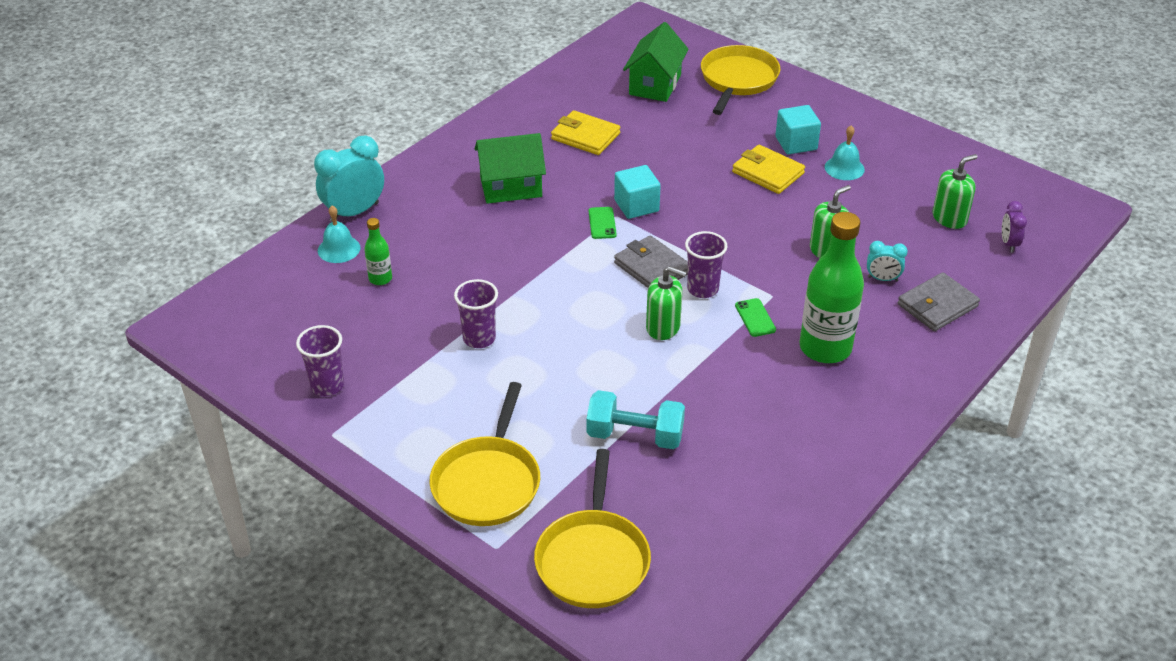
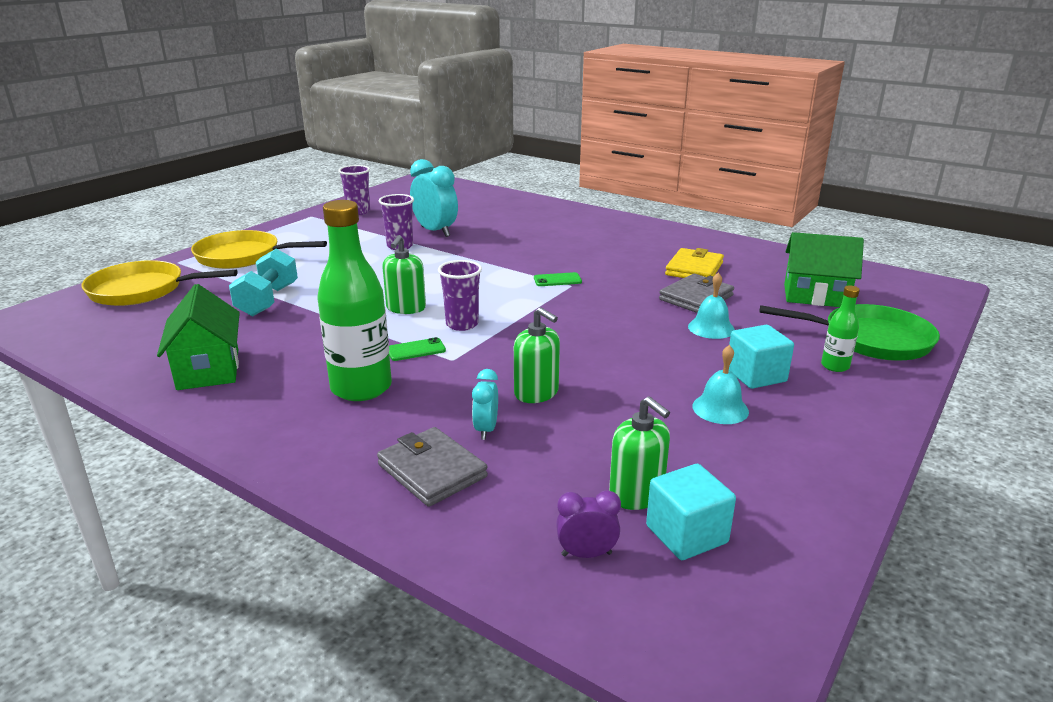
camera: 85 degrees right, 15 degrees down
(339, 249) = (503, 204): turquoise bell -> turquoise bell (711, 328)
(354, 212) = (547, 205): turquoise clock -> turquoise clock (435, 231)
(380, 279) = (470, 216): green bottle -> green bottle (835, 366)
(511, 187) = (598, 246): green house -> green house (208, 369)
(636, 206) = (590, 293): turquoise cube -> turquoise cube (686, 534)
(652, 268) = (493, 302): grey wallet -> grey wallet (696, 297)
(738, 80) = (870, 339): yellow pan -> green pan
(768, 173) = (681, 357): yellow wallet -> none

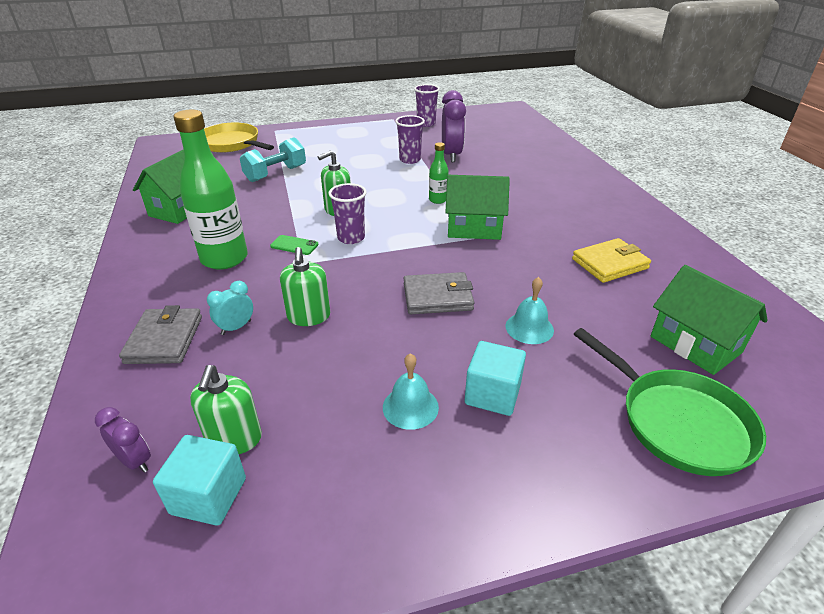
camera: 40 degrees right, 10 degrees up
(243, 256) = (311, 137): yellow pan -> none
(435, 231) = (451, 155): turquoise clock -> purple clock
(557, 280) = (474, 228): green phone -> green house
(696, 297) = (564, 292): grey wallet -> grey wallet (437, 297)
(835, 366) = (586, 428): green bottle -> green bottle (438, 200)

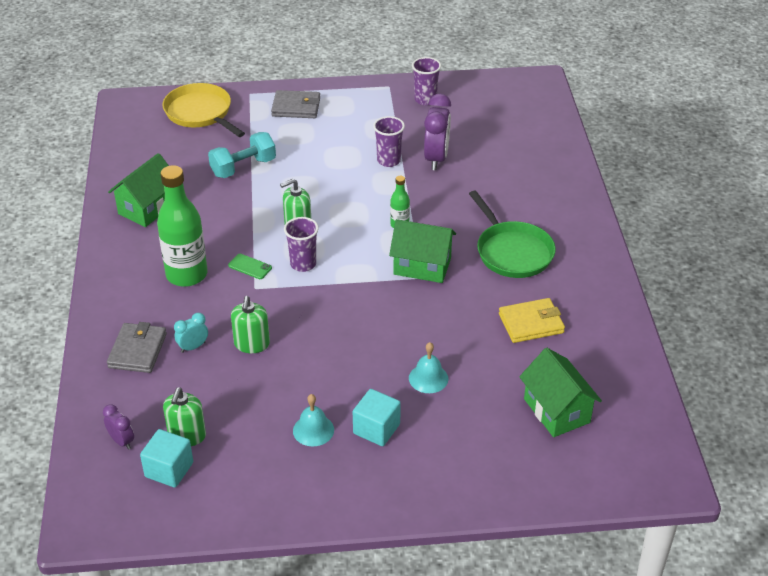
camera: 10 degrees right, 5 degrees up
(437, 297) = (363, 339): grey wallet -> grey wallet (296, 107)
(678, 422) = (503, 468): green pan -> green pan (512, 252)

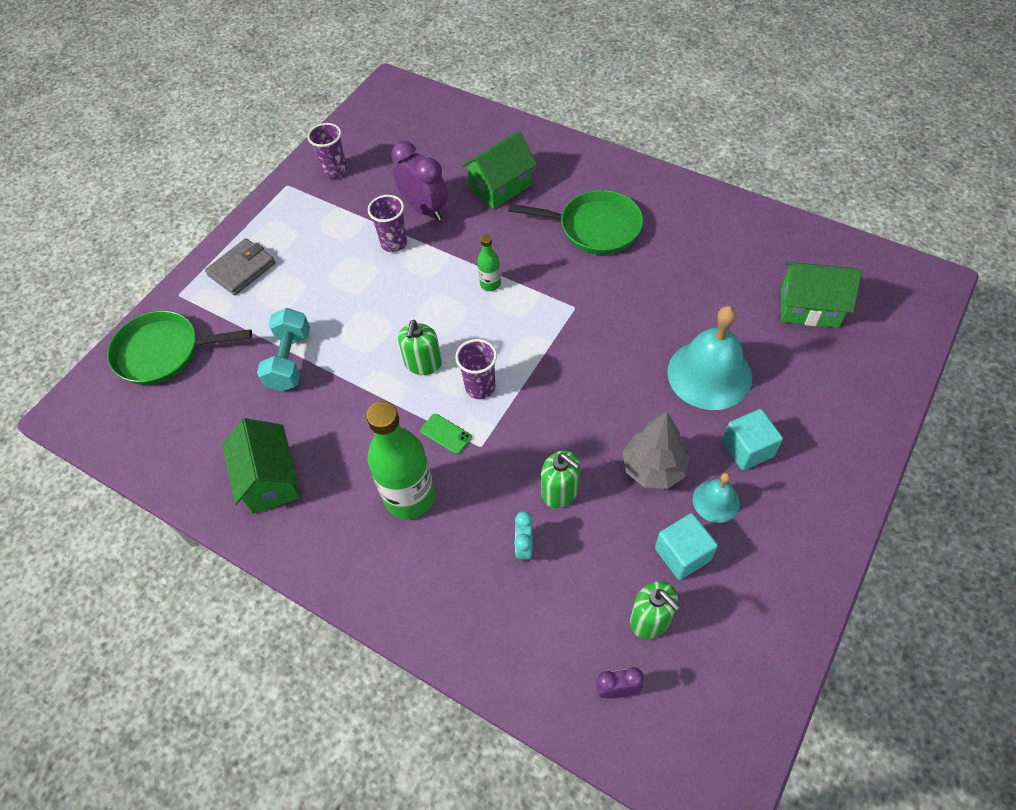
camera: 50 degrees left, 15 degrees up
(137, 350) = (489, 604): grey wallet -> none
(169, 470) = (689, 662): turquoise cube -> turquoise cube (682, 554)
(200, 113) = (164, 352): yellow pan -> green pan
(250, 267) = (446, 434): green phone -> green phone turned 60 degrees clockwise
(312, 384) = (653, 468): none -> grey tree
(422, 266) = (560, 298): green house -> green house (500, 187)
(428, 378) = (709, 374): turquoise bell -> turquoise bell, size x1.97
(531, 323) = (693, 265): yellow wallet -> none

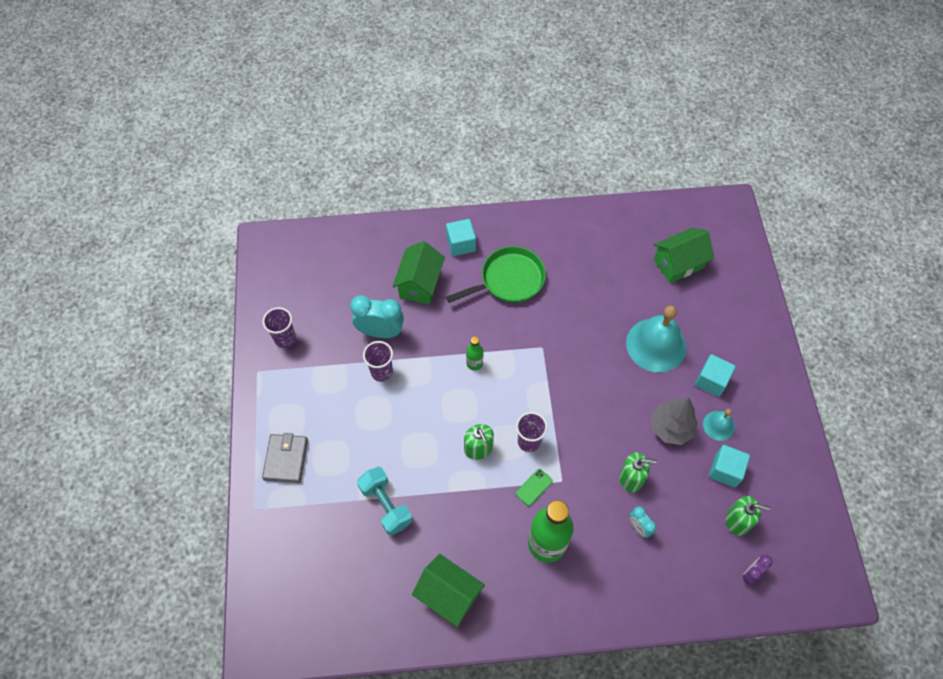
camera: 40 degrees left, 5 degrees up
(164, 352) = (286, 559): green pan -> none
(425, 209) = (380, 332): purple clock -> turquoise clock
(446, 434) = (534, 487): green phone -> green phone turned 45 degrees counterclockwise
(573, 172) = (461, 244): none -> turquoise cube

